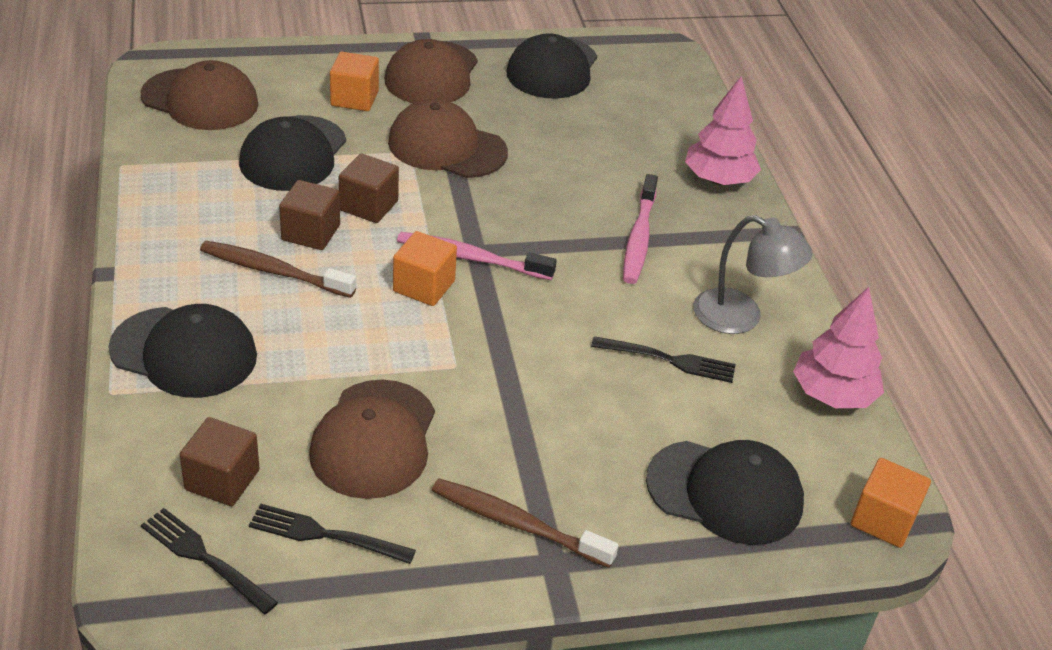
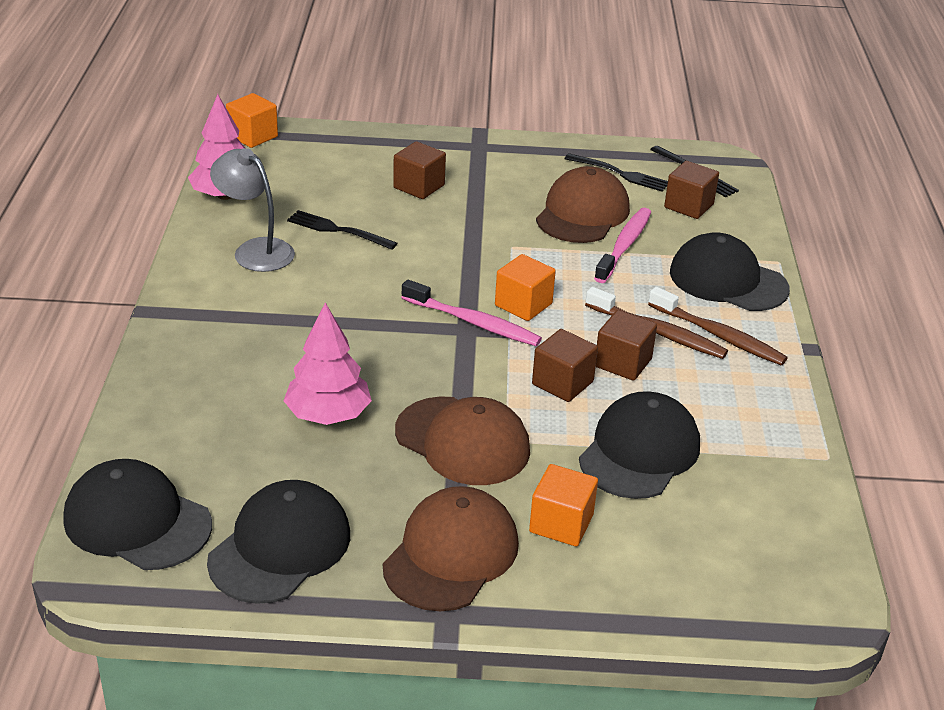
camera: 165 degrees left, 5 degrees down
(200, 100) = (757, 542): brown cap -> none
(517, 524) = (495, 163): brown toothbrush -> brown toothbrush (718, 335)
(606, 454) = (419, 186): none -> brown cube
(639, 238) = (302, 322): pink toothbrush -> pink toothbrush (624, 246)
(718, 180) = (175, 369): pink tree -> pink tree (328, 415)
(725, 492) = (348, 160): black cap -> black cap (137, 521)

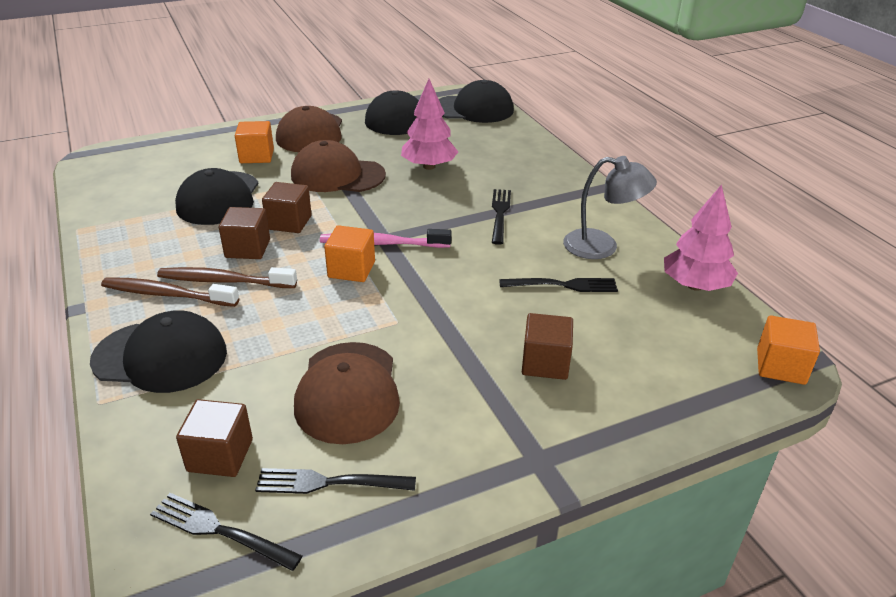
camera: 155 degrees right, 0 degrees up
(314, 317) = (500, 214): none -> black fork
(624, 246) = (284, 363): pink toothbrush -> none

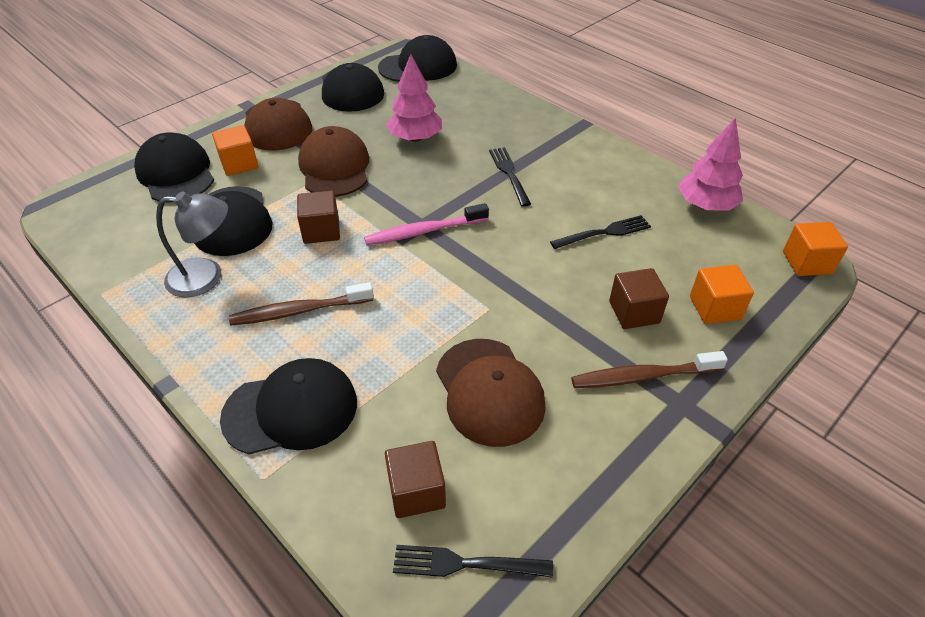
camera: 20 degrees left, 10 degrees up
(167, 294) = (251, 341): brown toothbrush -> brown toothbrush (643, 376)
(199, 153) = (176, 173): none -> black cap
(247, 248) = (299, 269): brown cube -> none
(329, 483) = (529, 484): black fork -> none
(337, 175) = (334, 167): brown cap -> brown cap turned 90 degrees clockwise
(351, 269) = (413, 266): orange cube -> orange cube (715, 308)
(602, 246) = (613, 186): grey lamp -> grey lamp (206, 277)

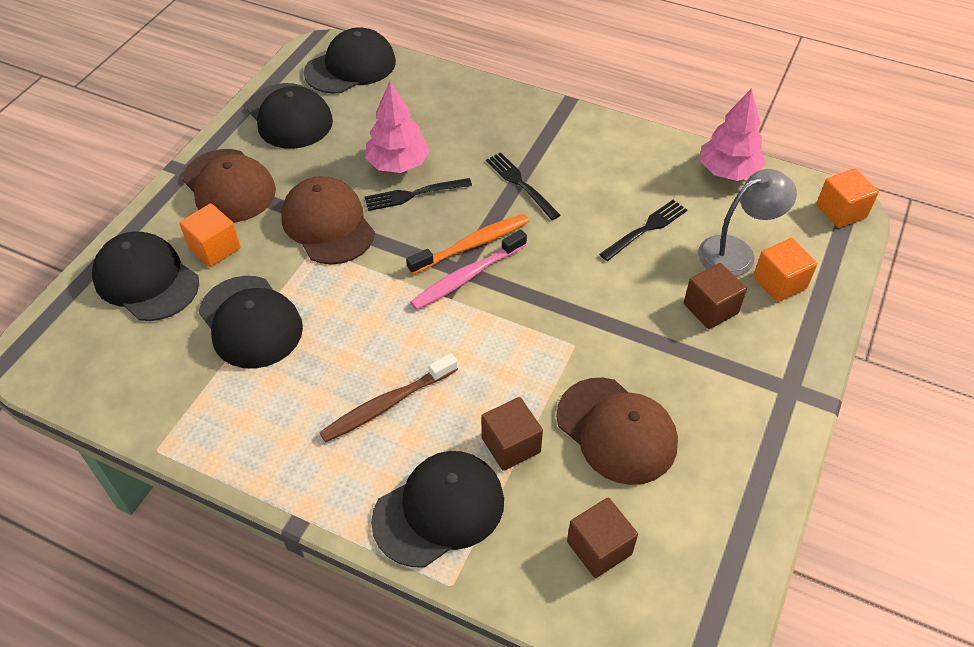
camera: 20 degrees left, 5 degrees up
(206, 277) = (263, 396): grey lamp -> grey lamp (736, 252)
(321, 231) = (357, 306): brown cube -> brown cube (511, 445)
(442, 209) = (472, 245): none -> orange toothbrush
(466, 564) = (674, 596): black fork -> black fork (414, 194)
(643, 376) = (745, 372): brown toothbrush -> none

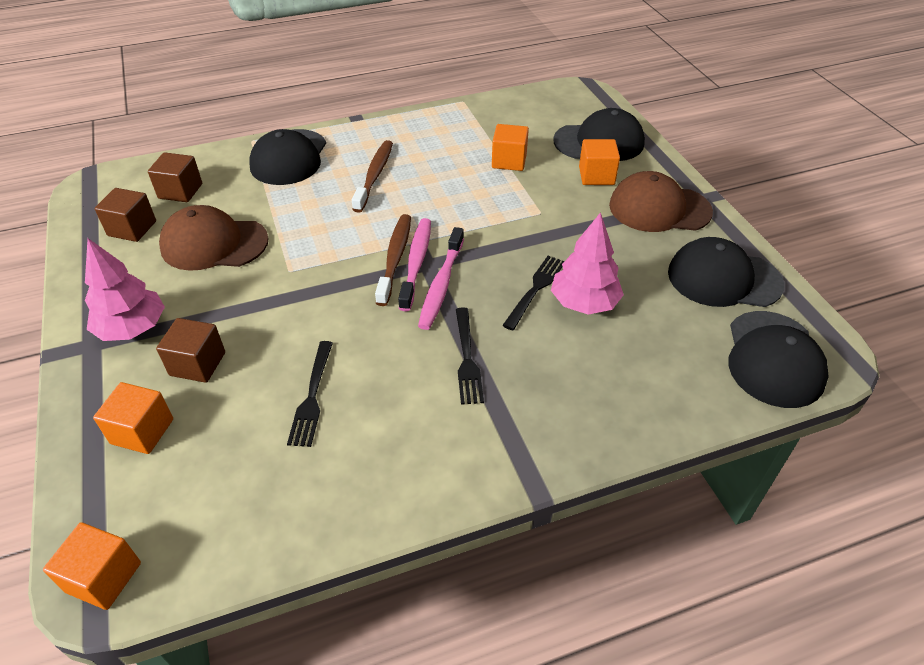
camera: 135 degrees right, 5 degrees down
(250, 322) = (509, 161): black cap -> orange cube
(328, 224) = (557, 231): brown cap -> none
(472, 245) = (441, 285): orange toothbrush -> pink toothbrush
(478, 293) = (395, 258): none -> brown toothbrush
(511, 445) = (277, 200): brown cube -> brown cube (132, 228)
(520, 184) = (467, 358): black fork -> black fork turned 75 degrees clockwise
(728, 171) = (276, 533): pink tree -> pink tree (132, 328)
(736, 252) = (205, 434): grey lamp -> none

